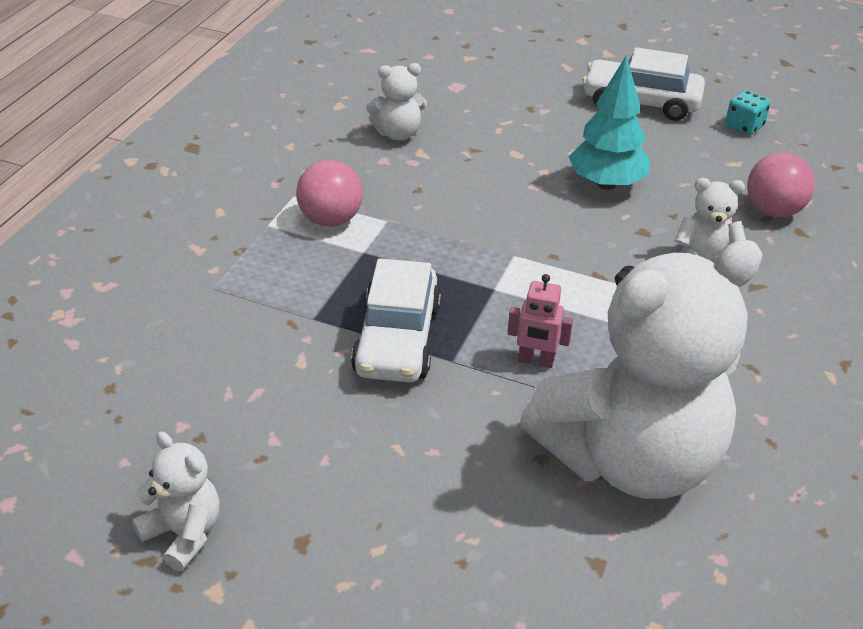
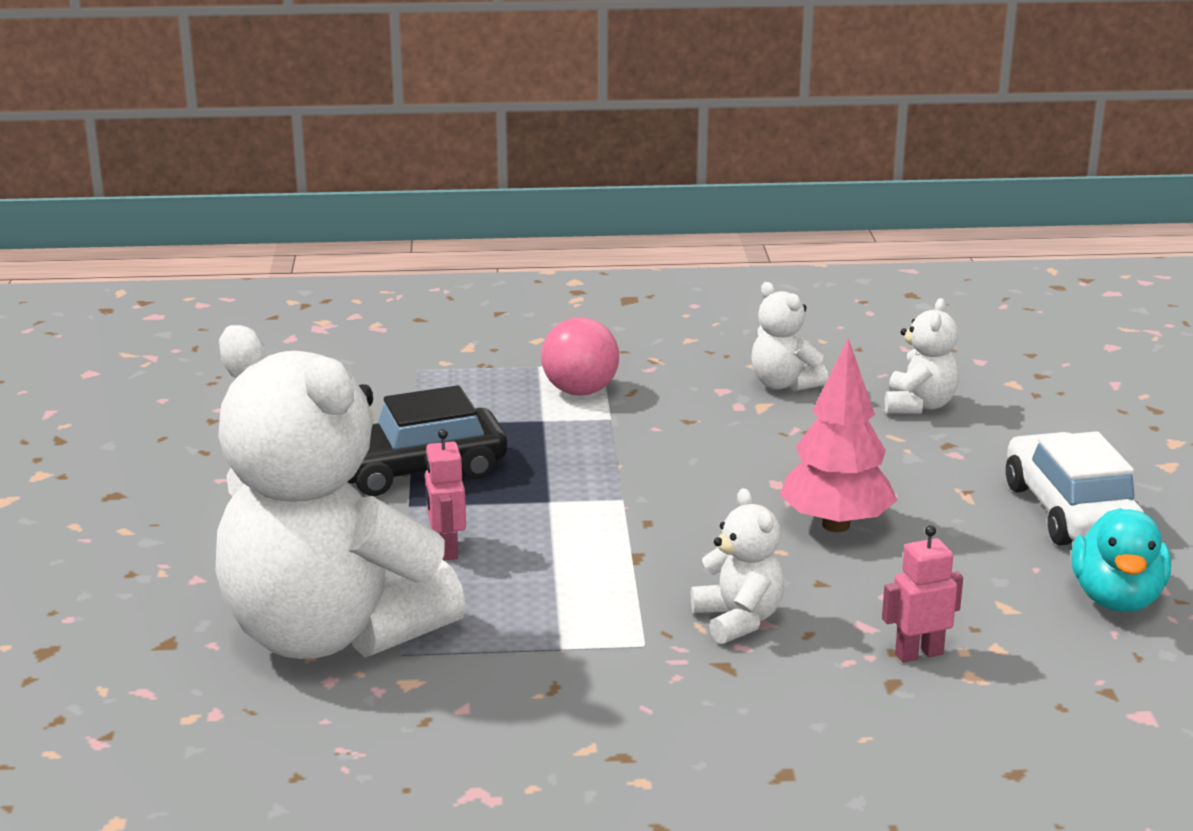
camera: 65 degrees right, 15 degrees down
(184, 534) = (95, 445): white teddy bear -> white teddy bear (919, 405)
(397, 339) = (417, 470): white car -> black car
(606, 184) = (836, 525): turquoise tree -> pink tree
(744, 126) = (1116, 599): turquoise dice -> turquoise duck
(773, 211) = (918, 654): pink ball -> pink robot

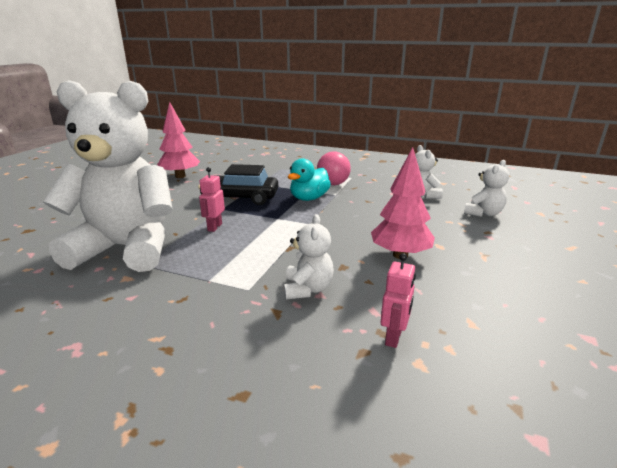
camera: 25 degrees right, 0 degrees up
(197, 440) = (180, 176): none -> pink tree
(330, 633) = (127, 249): white teddy bear -> white teddy bear turned 120 degrees clockwise
(918, 654) = (394, 337): pink robot -> pink robot turned 105 degrees clockwise
(1069, 512) = (544, 278): white car -> none
(1116, 599) = (554, 338): turquoise duck -> turquoise duck (309, 198)

